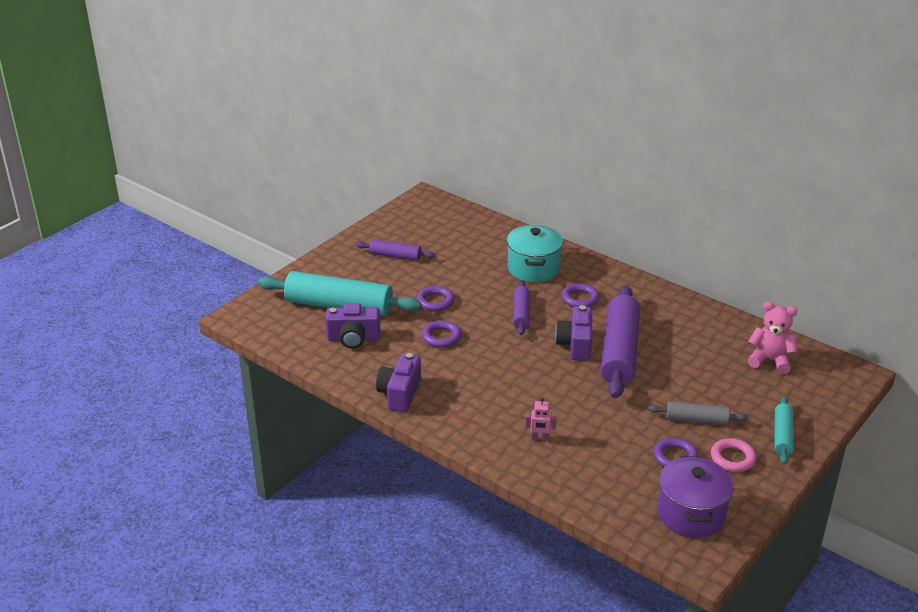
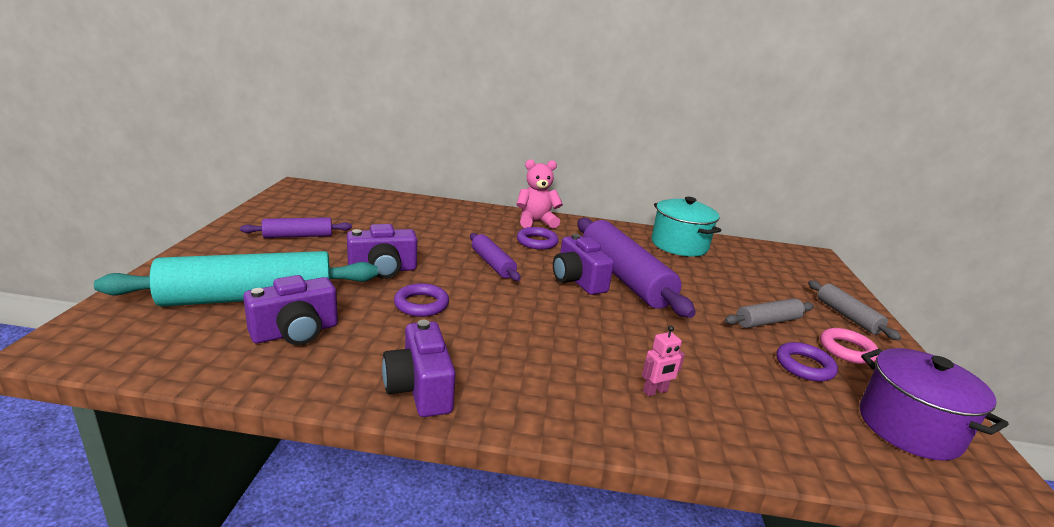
camera: 35 degrees left, 10 degrees down
(435, 301) = (383, 270): purple ring -> purple camera
(533, 268) = (466, 225): turquoise pot -> turquoise pot (679, 245)
(770, 360) = (747, 259): pink teddy bear -> pink teddy bear (536, 222)
(782, 436) = (847, 316): turquoise rolling pin -> grey rolling pin

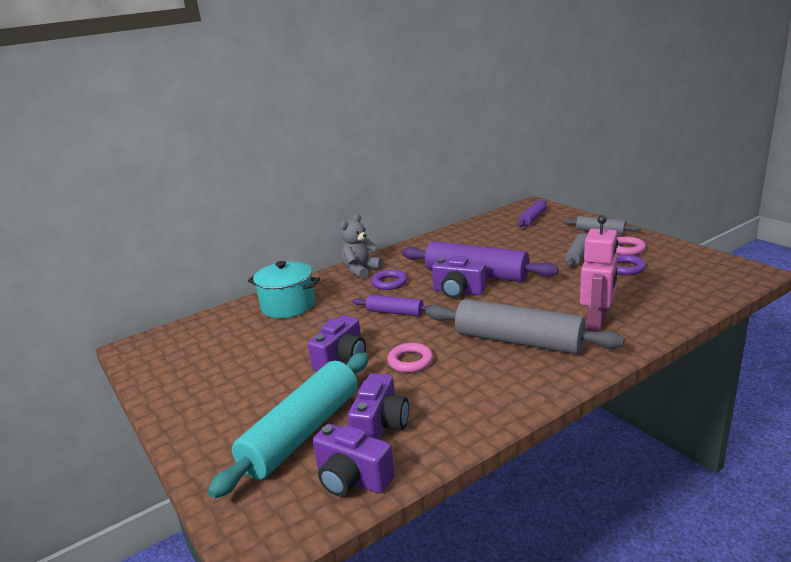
camera: 35 degrees left, 0 degrees up
(298, 236) = (230, 378): purple rolling pin -> purple rolling pin (532, 219)
(420, 388) = (506, 399): purple camera -> purple camera (352, 479)
(421, 304) = (410, 361): purple ring -> pink ring
(536, 222) = (361, 270): pink teddy bear -> grey teddy bear
(540, 352) = (518, 341): none -> grey rolling pin
(655, 391) = (597, 322): pink robot -> pink robot, size x2.17
(679, 245) = (465, 237): turquoise pot -> turquoise pot (288, 306)
(909, 427) = (697, 270): purple pot -> none

